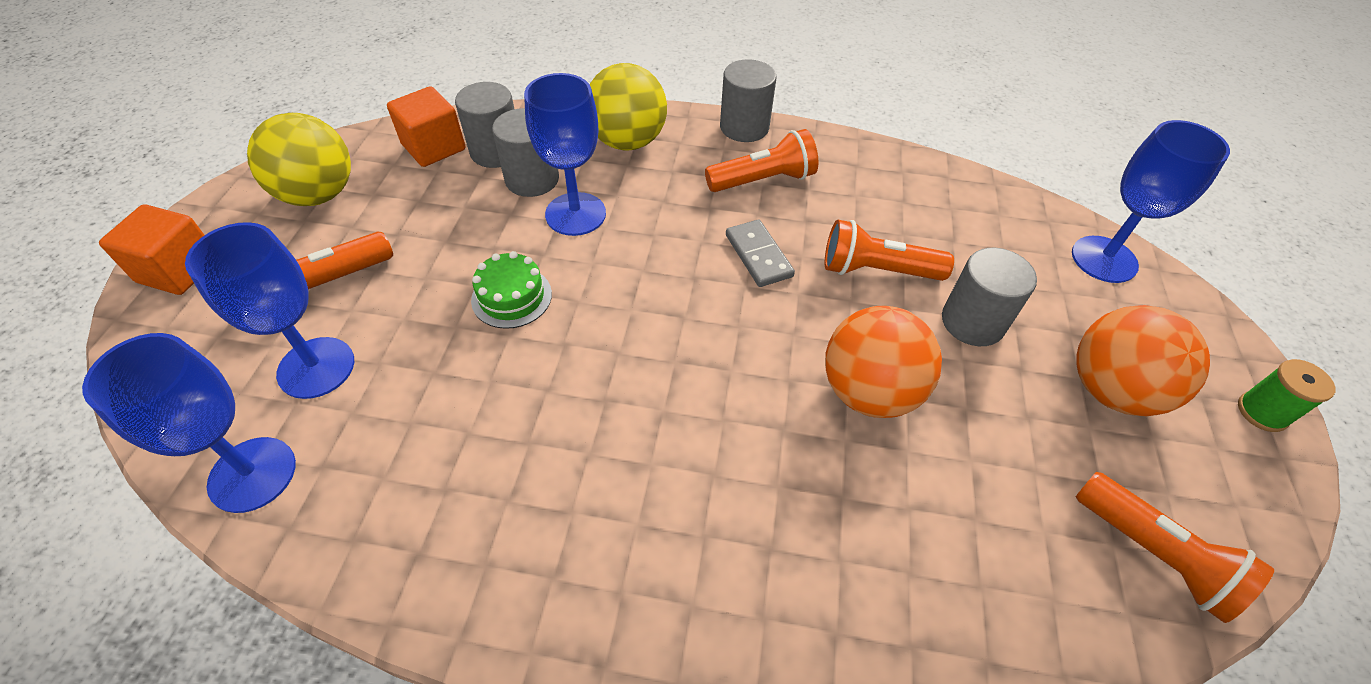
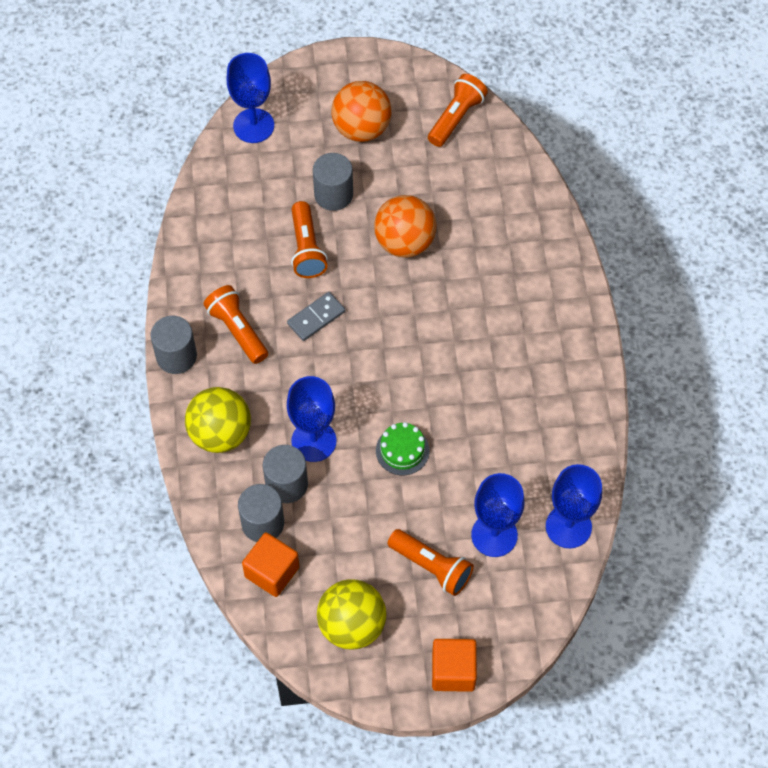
camera: 105 degrees left, 10 degrees up
(1262, 412) = (352, 63): green spool -> none

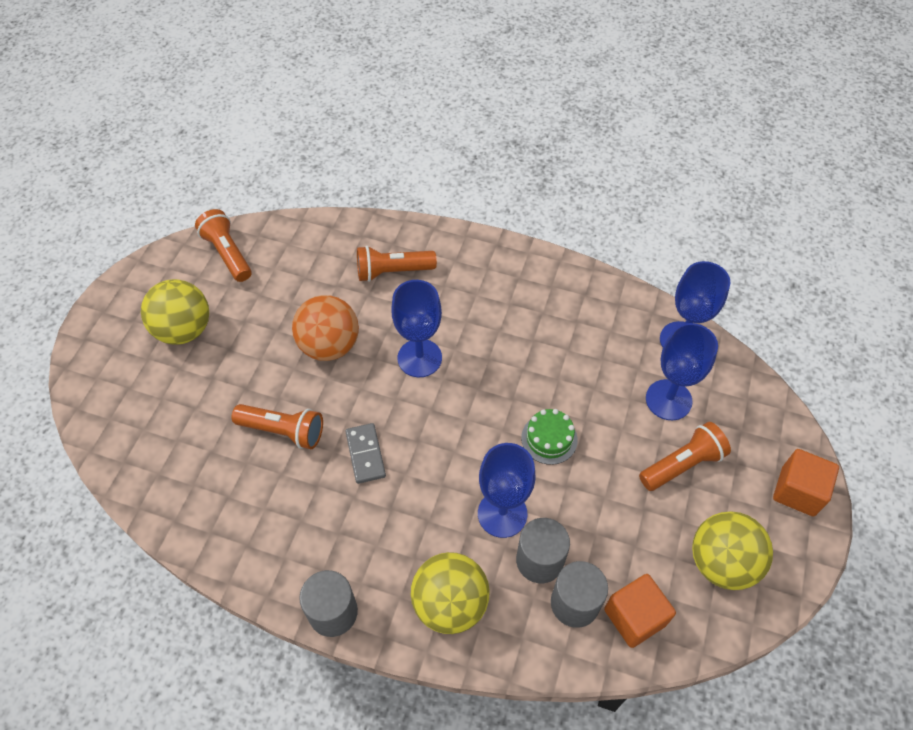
camera: 65 degrees left, 5 degrees down
(237, 330) = (337, 535): orange flashlight -> orange flashlight (393, 271)
(253, 126) = (110, 421): blue goblet -> blue goblet (419, 358)
(333, 194) = (239, 383): grey cylinder -> none
(361, 128) = (184, 330): orange ball -> yellow ball

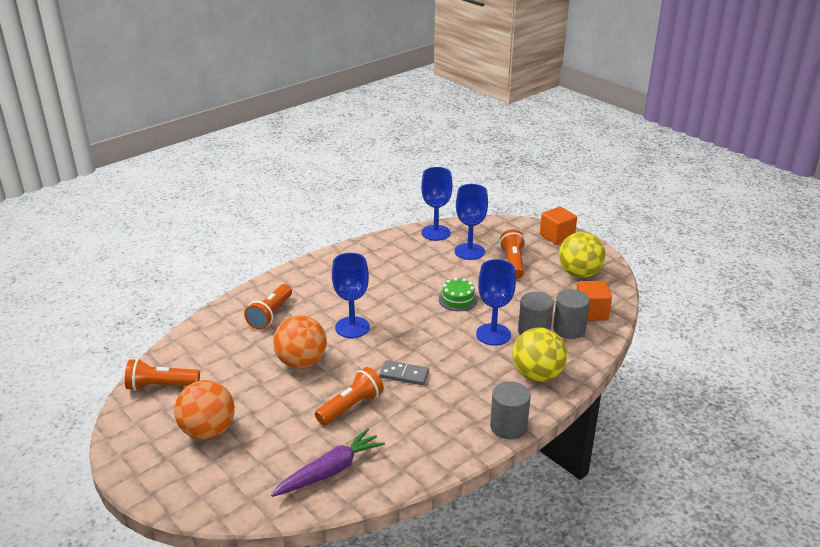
camera: 60 degrees left, 25 degrees down
(176, 465) = (330, 471): none -> purple carrot
(184, 330) = (208, 431): yellow ball -> orange ball

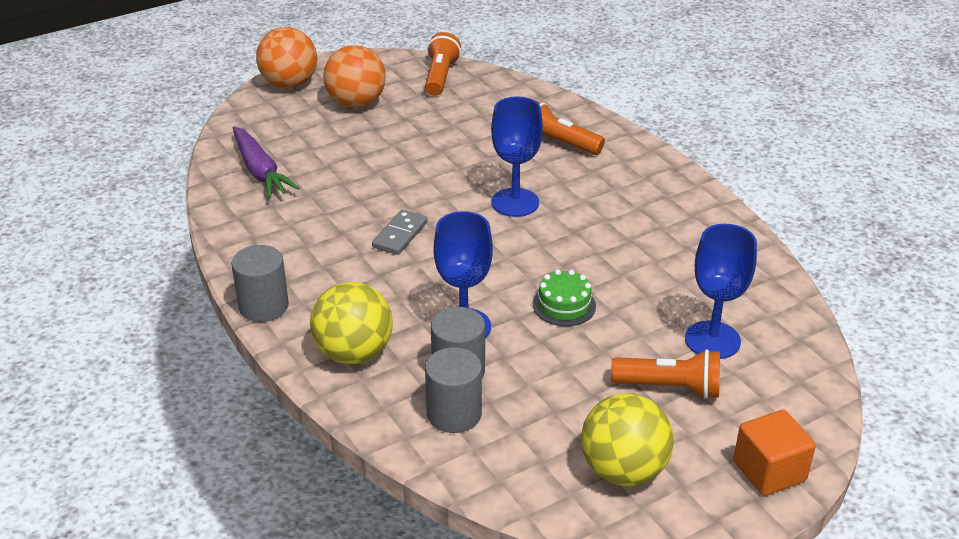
camera: 100 degrees right, 5 degrees up
(301, 362) = (452, 161): orange ball -> orange ball (289, 84)
(351, 406) = (356, 190): orange flashlight -> none
(435, 233) = (779, 309): blue goblet -> none
(591, 312) = (495, 454): orange cube -> none

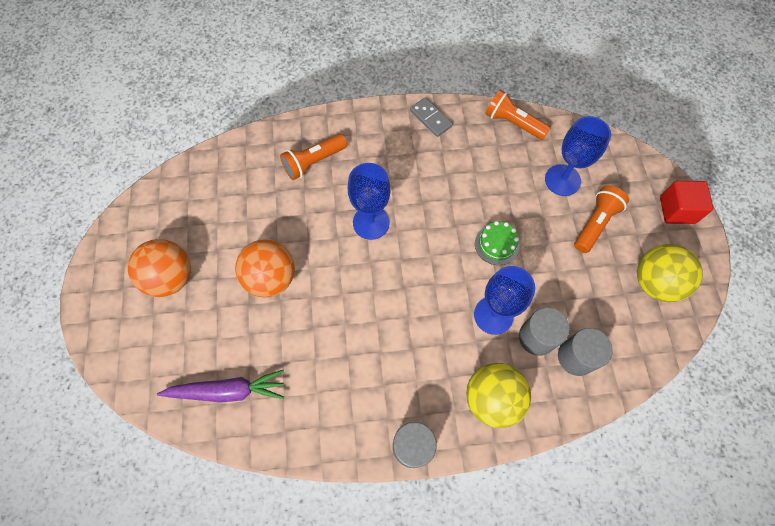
camera: 65 degrees left, 30 degrees up
(289, 84) = (103, 320): orange ball -> orange ball (271, 278)
(400, 235) = (371, 315): grey domino -> grey domino (431, 118)
(440, 77) = (171, 199): orange flashlight -> orange flashlight (513, 123)
(769, 471) = (677, 210): orange cube -> red cube

